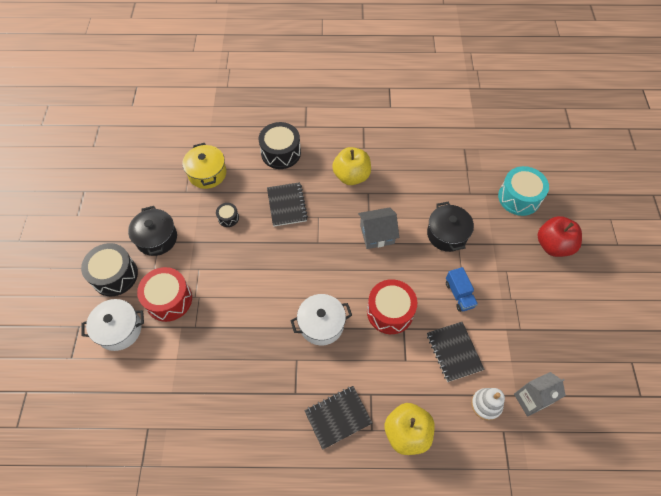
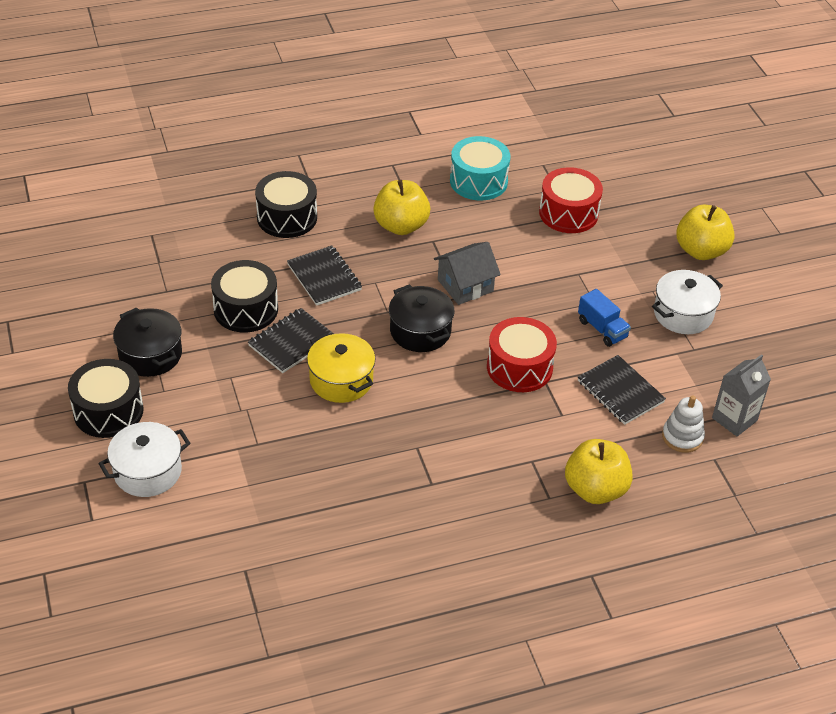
camera: 20 degrees left, 15 degrees down
(169, 299) = (204, 421): red drum -> red drum (568, 213)
(207, 173) = (189, 263): yellow pot -> yellow pot (341, 380)
(228, 218) = (246, 309): black drum -> black drum, size x2.03
(321, 324) = (433, 401): white pot -> white pot (683, 314)
(338, 417) = (499, 495): black notebook -> black notebook (291, 342)
(447, 234) = (559, 266): black pot -> black pot (420, 331)
(519, 198) = (637, 207): turquoise drum -> turquoise drum (478, 181)
(553, 245) = (701, 251): red apple -> yellow apple

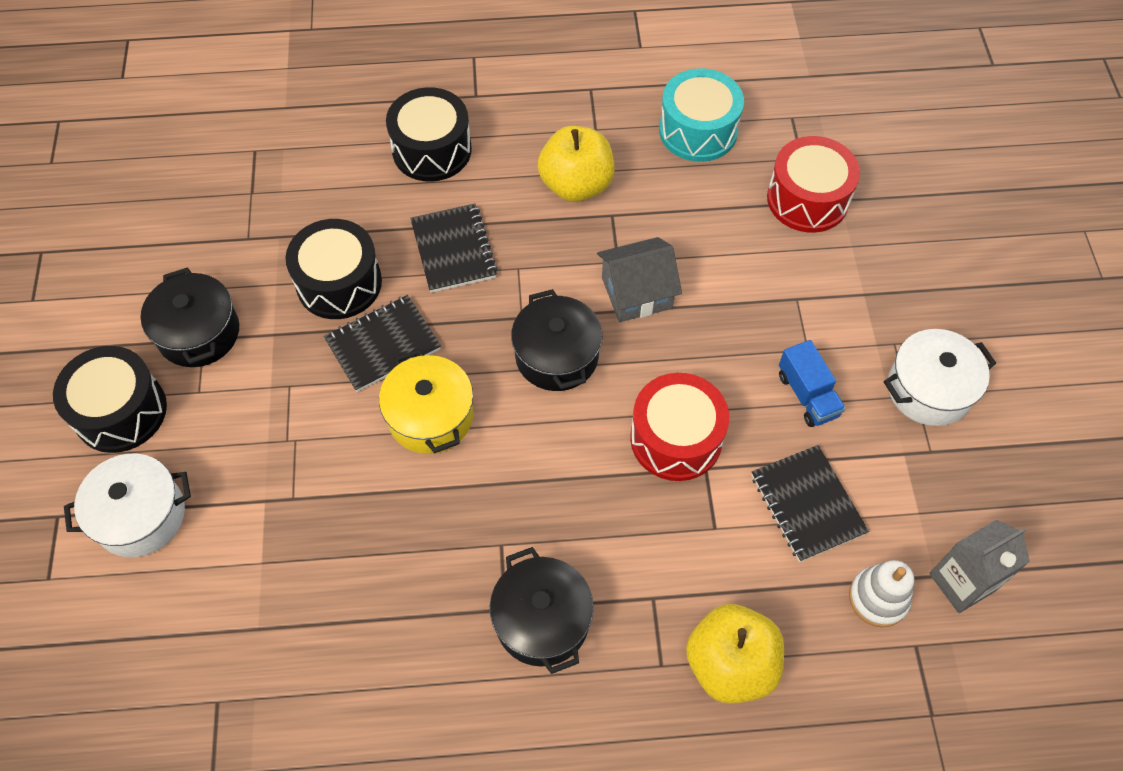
camera: 15 degrees right, 15 degrees up
(459, 486) = (542, 620): none -> black pot
(701, 251) = (979, 289): yellow apple -> none

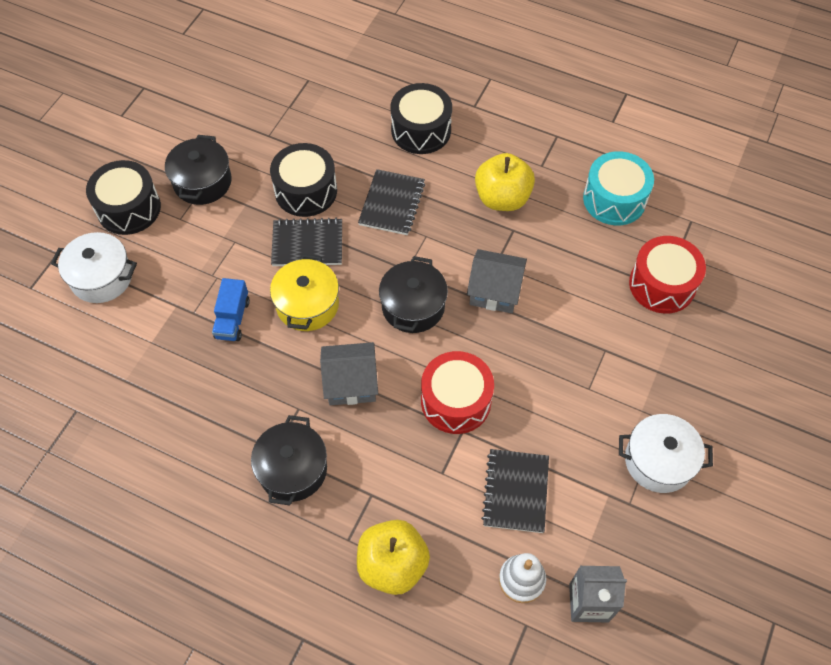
camera: 30 degrees right, 0 degrees up
(543, 481) = (351, 383): none -> grey house
(807, 395) = (567, 419): blue truck -> blue truck (232, 319)

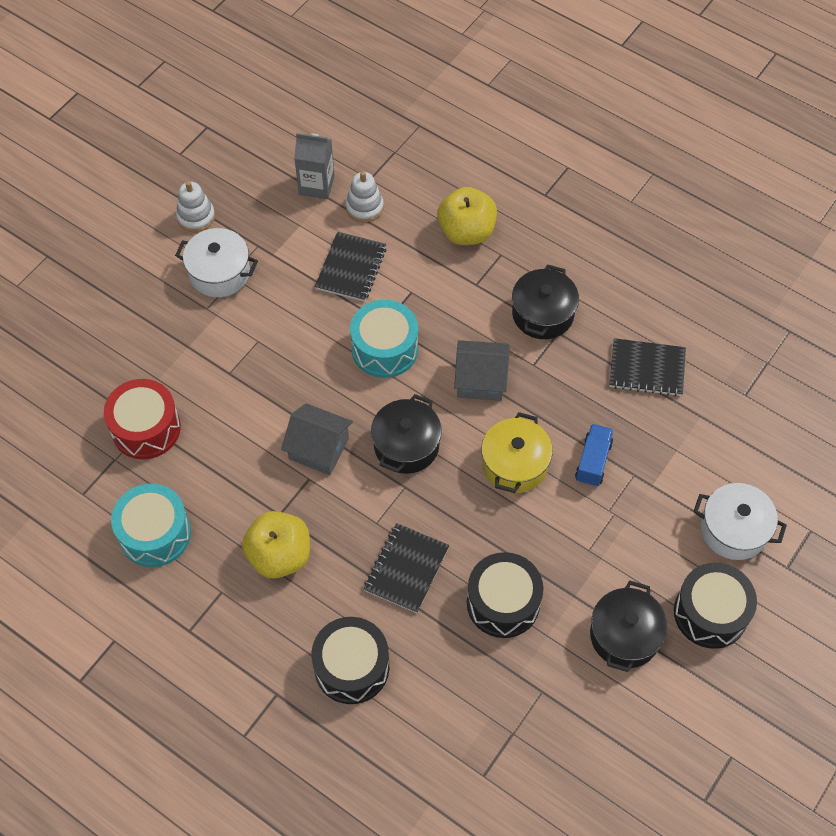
camera: 170 degrees left, 0 degrees up
(307, 244) = (508, 534): black notebook -> black notebook (647, 369)
(456, 401) = (384, 349): red drum -> turquoise drum
(714, 530) = (196, 217): none -> white stacking toy

